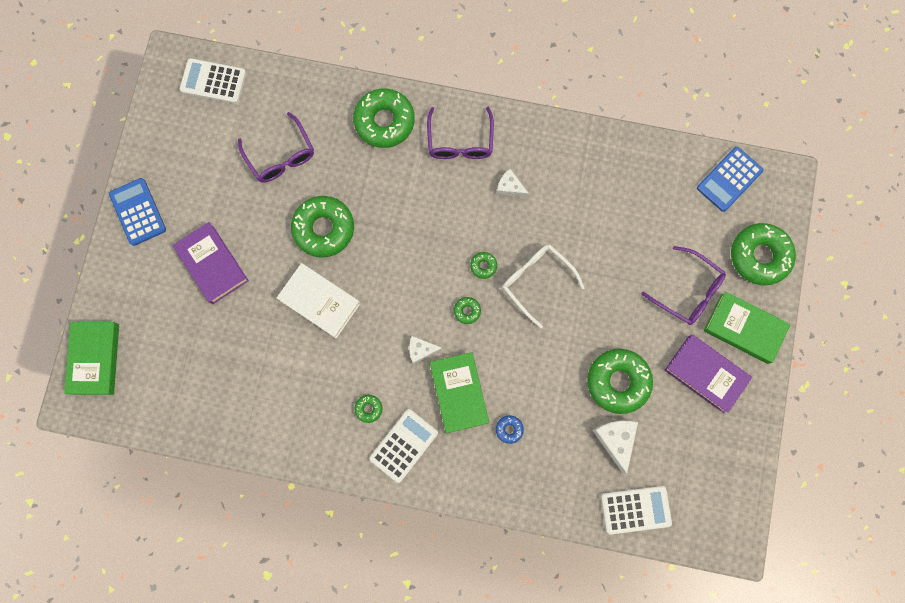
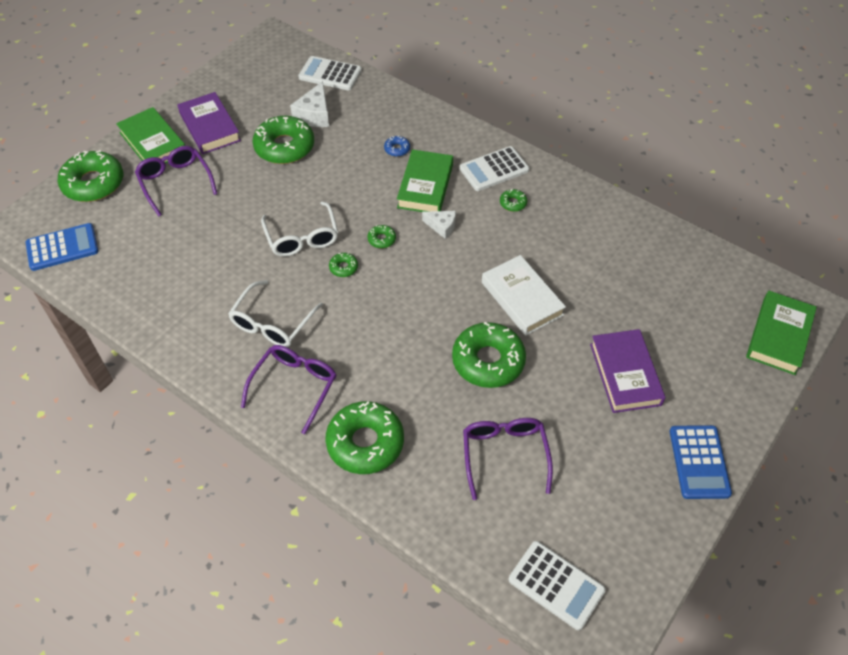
camera: 155 degrees left, 25 degrees down
(510, 187) = (272, 323): white cheese -> white glasses

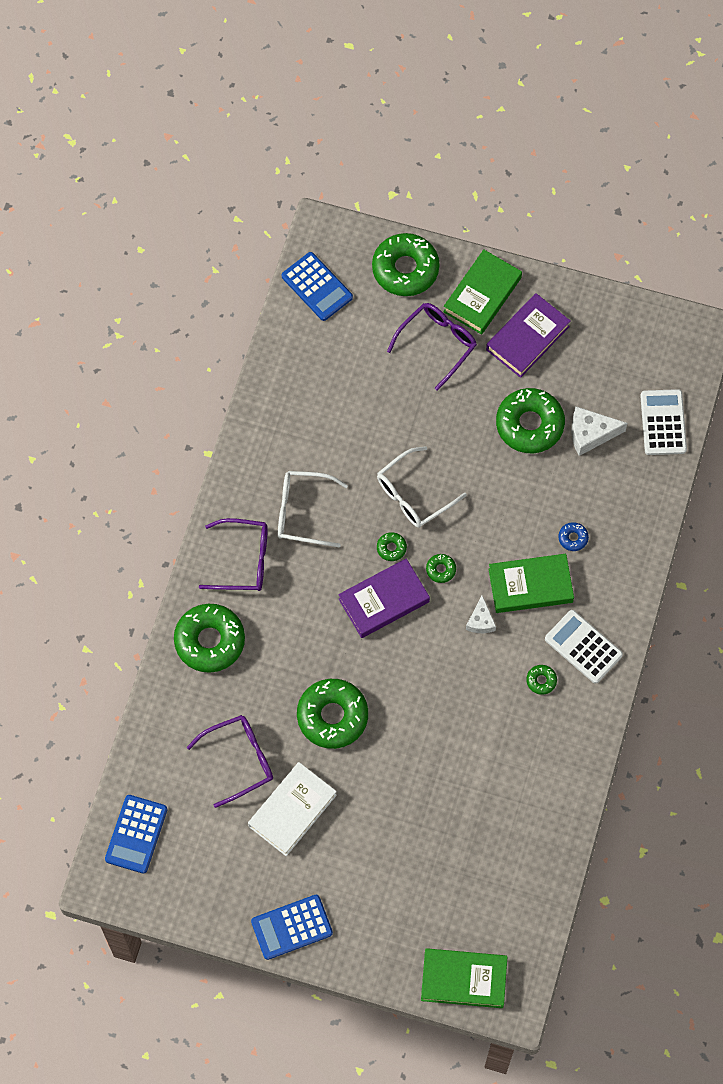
camera: 70 degrees right, 15 degrees up
(522, 299) = (417, 725): white book -> white book (292, 810)
(556, 585) = (136, 834): white calculator -> blue calculator
(625, 374) = (363, 843): purple book -> purple book (384, 600)

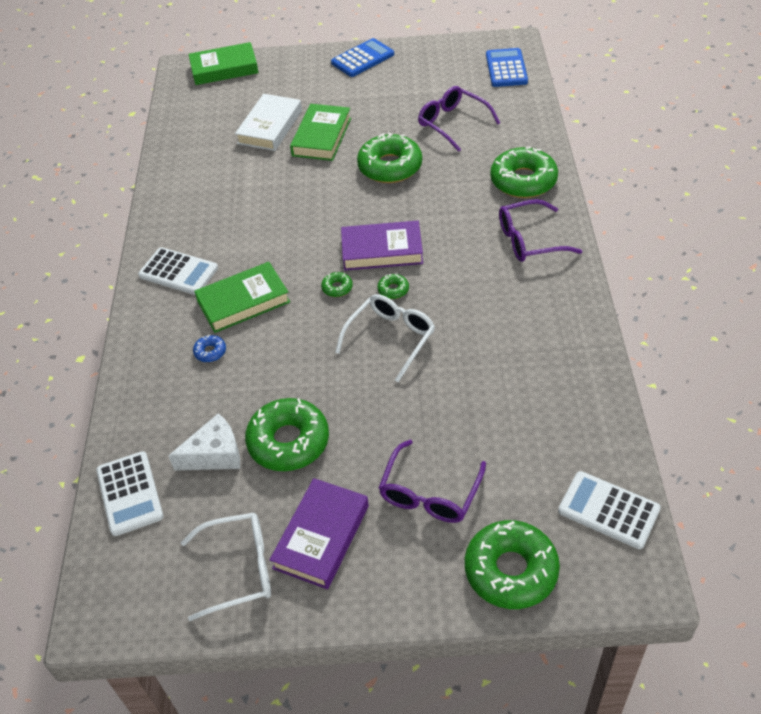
camera: 165 degrees right, 20 degrees down
(239, 760) = (452, 123): purple glasses -> purple glasses turned 90 degrees clockwise
(292, 810) = (394, 110): white book -> white book (270, 127)
(303, 512) = (495, 291): white glasses -> white glasses (239, 569)
(317, 287) = (608, 510): blue calculator -> white calculator
(384, 600) = (382, 250): purple book -> purple book turned 45 degrees clockwise
(480, 621) = (283, 262): white cheese -> none
(482, 295) = (398, 571): green book -> green book (321, 137)
(541, 681) = (212, 238): green donut -> none

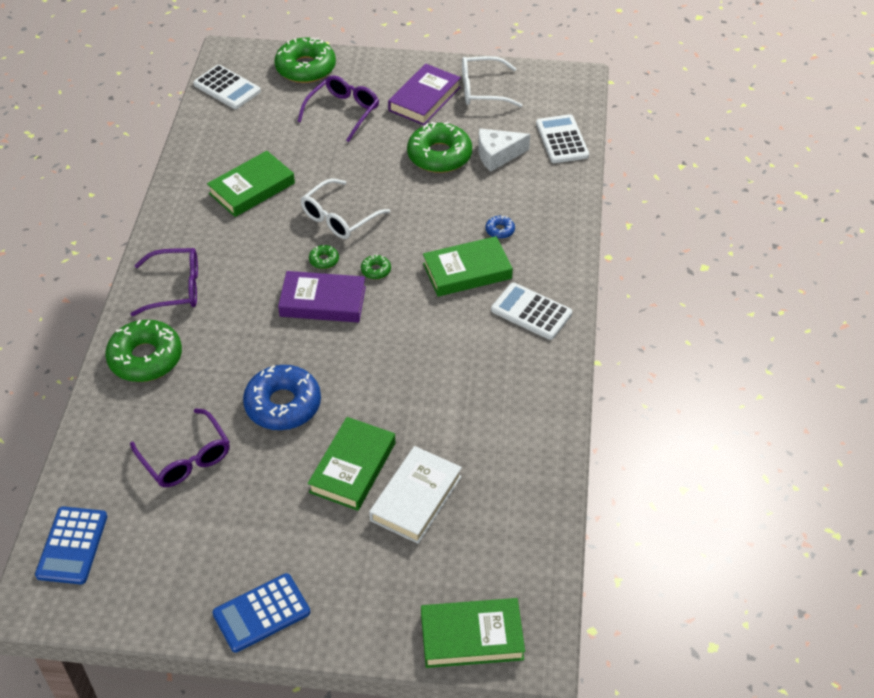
camera: 175 degrees left, 0 degrees up
(390, 167) = (283, 405): green donut -> blue donut
(503, 358) = (252, 188): none -> green book

